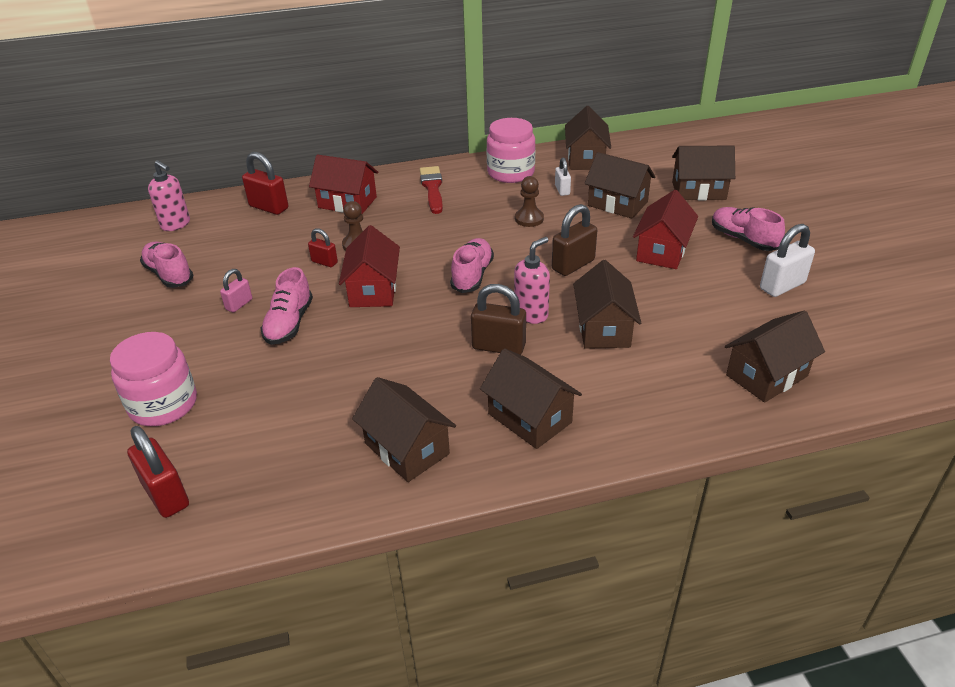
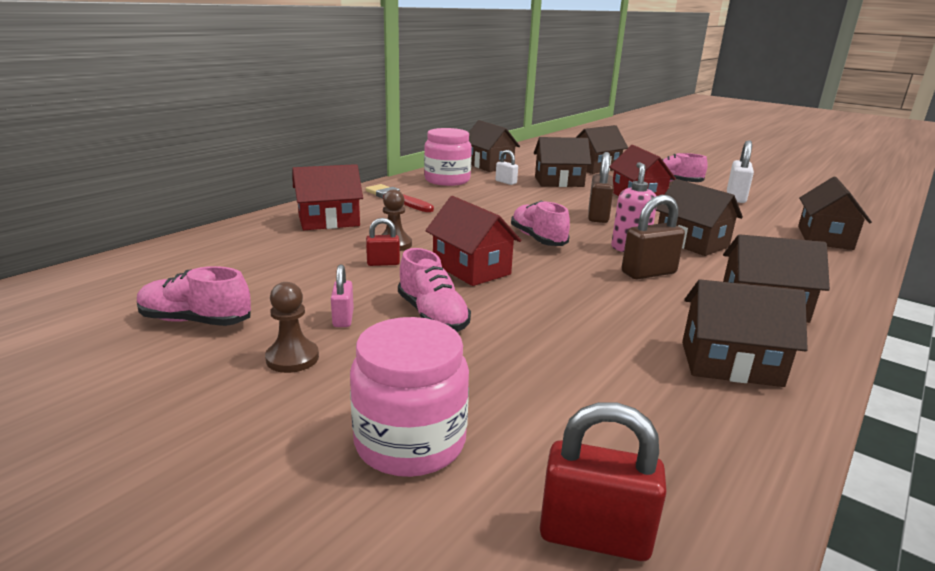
camera: 40 degrees left, 15 degrees down
(176, 224) = (130, 278): pink soap dispenser -> none
(269, 207) = (241, 241): red padlock -> none
(529, 219) = (513, 200): brown pawn -> brown pawn (292, 358)

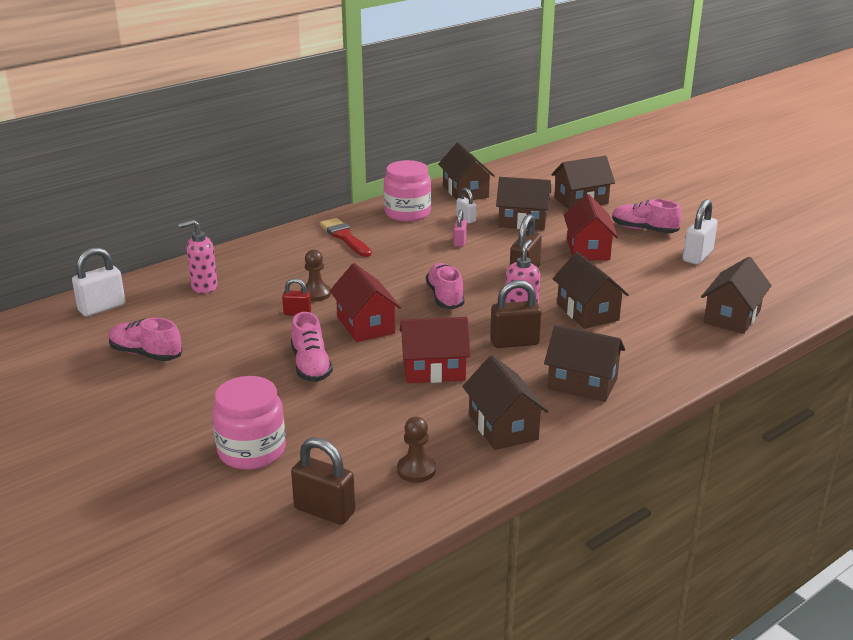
camera: 15 degrees right, 5 degrees up
(122, 274) = (102, 308): none -> white padlock
(256, 246) = (204, 287): none -> pink soap dispenser
(292, 358) = (201, 389): brown pawn -> brown pawn (416, 470)
(329, 221) = (272, 262): red house -> red house (434, 370)
(343, 319) = (246, 362): pink padlock -> pink padlock (460, 242)
(594, 536) = (324, 511): red padlock -> brown padlock
(730, 363) = (503, 427): brown house -> brown house turned 45 degrees clockwise

